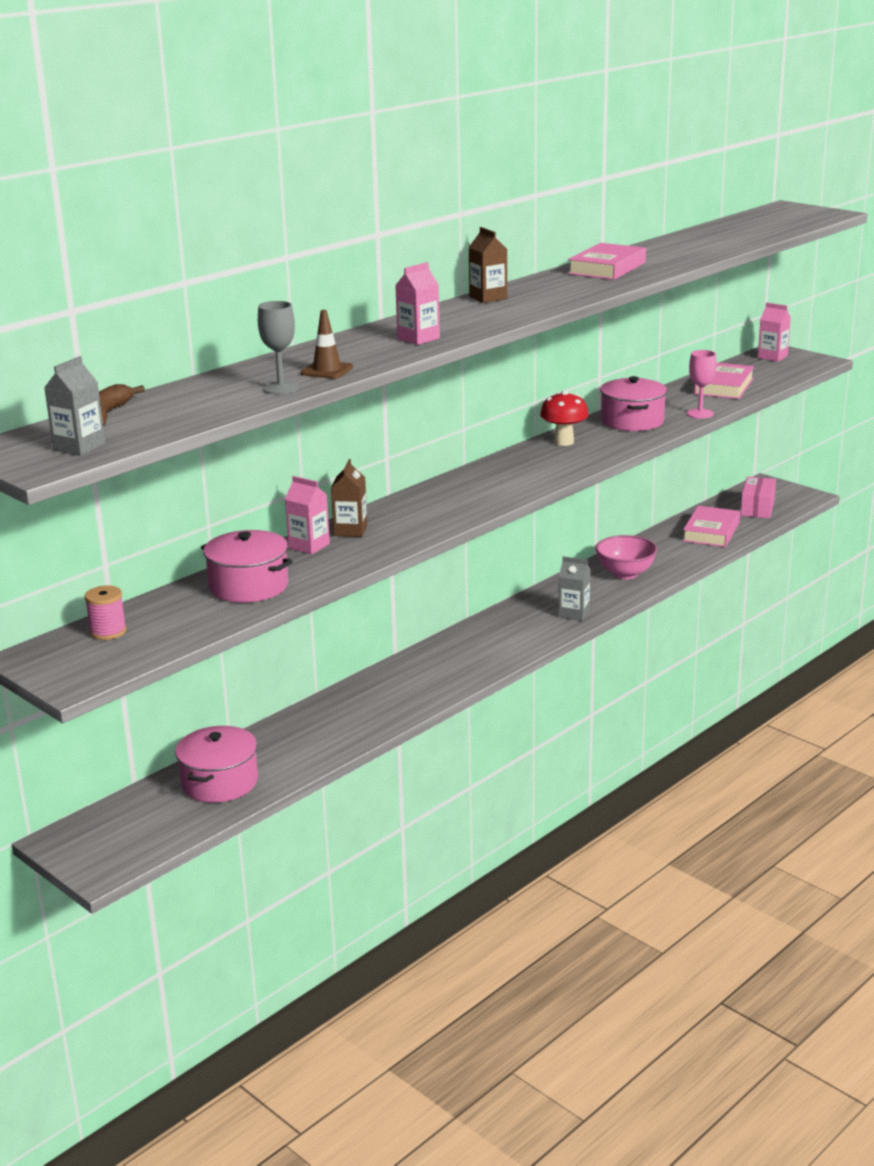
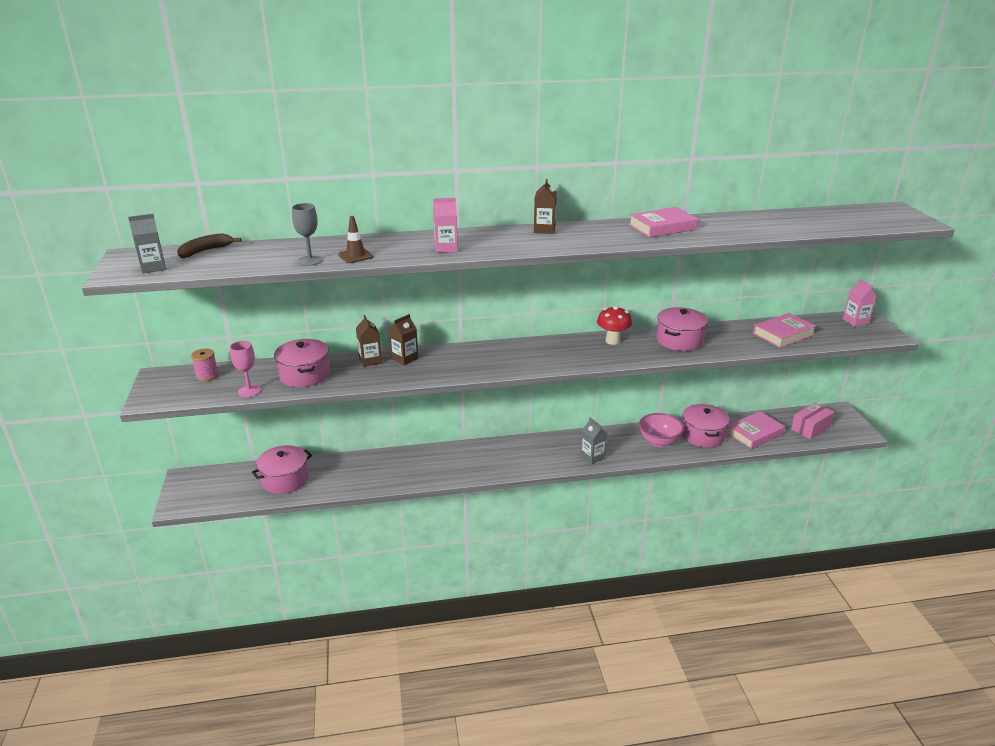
camera: 35 degrees right, 5 degrees up
(309, 546) = (370, 360): pink carton -> brown carton
(662, 552) = (702, 435): none -> pink pot
(700, 414) = (734, 350): pink goblet -> pink goblet (249, 391)

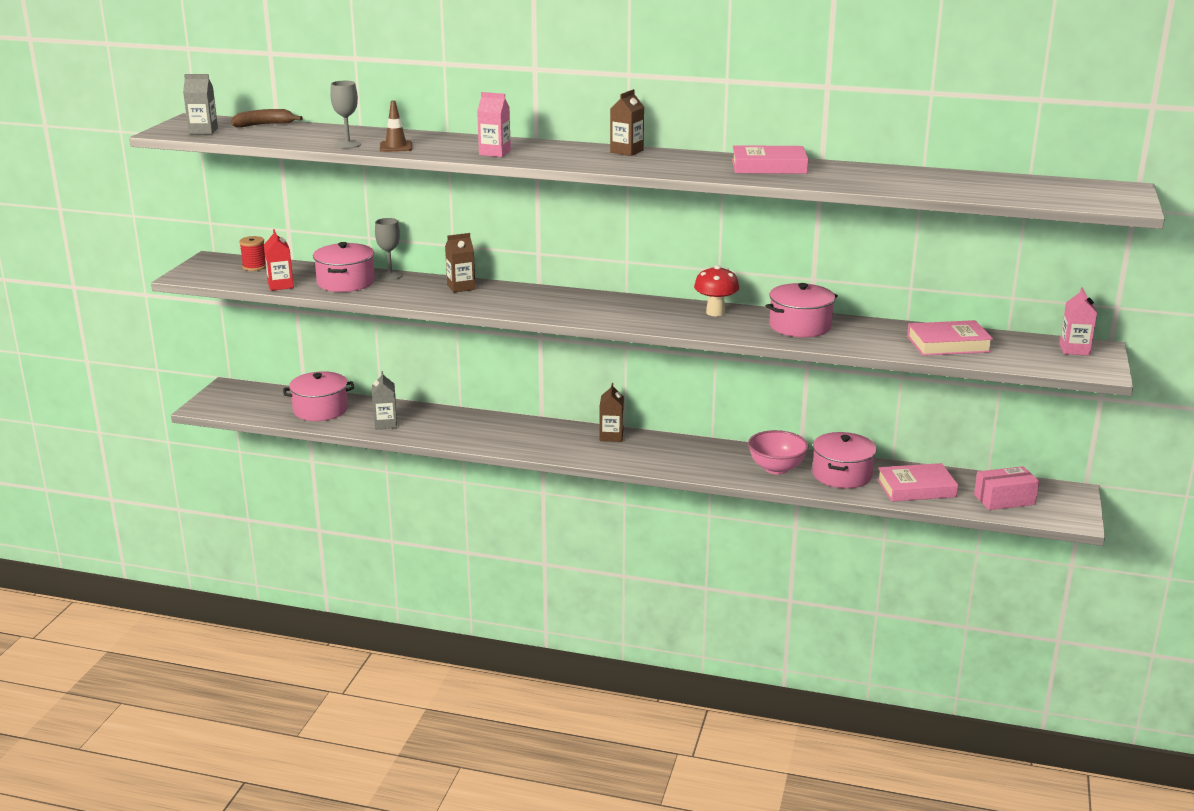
camera: 25 degrees right, 5 degrees down
(207, 376) = (254, 267): pink spool -> red spool
(249, 391) = (280, 285): pink goblet -> red carton
(336, 359) = (390, 276): none -> grey goblet
(370, 360) = (423, 282): brown carton -> brown carton (611, 436)
(592, 457) = (676, 464): grey carton -> grey carton (385, 424)

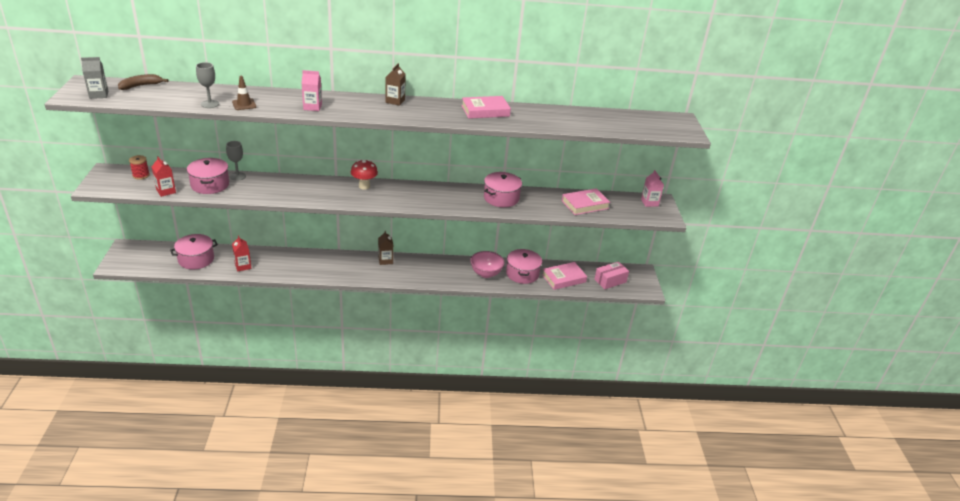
camera: 20 degrees left, 10 degrees up
(385, 424) = (243, 266): grey carton -> red carton
(461, 287) = (288, 183): brown carton -> none
(715, 312) = (450, 191): red mushroom -> red mushroom (364, 186)

